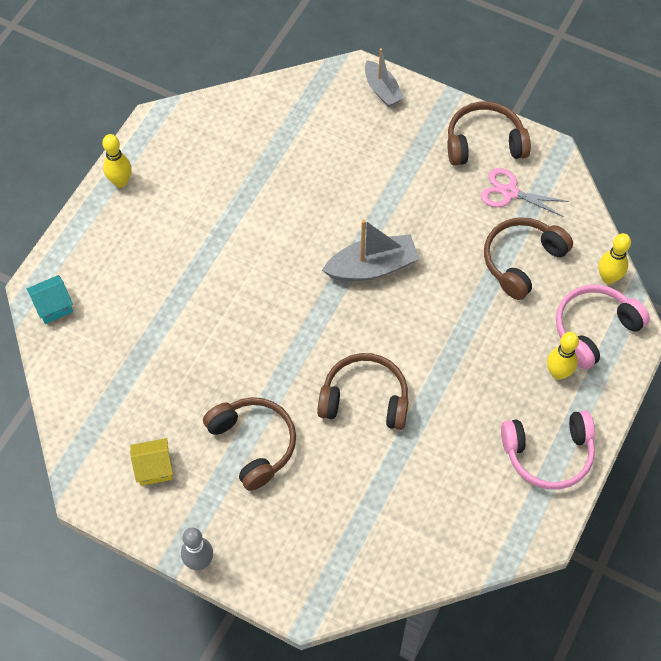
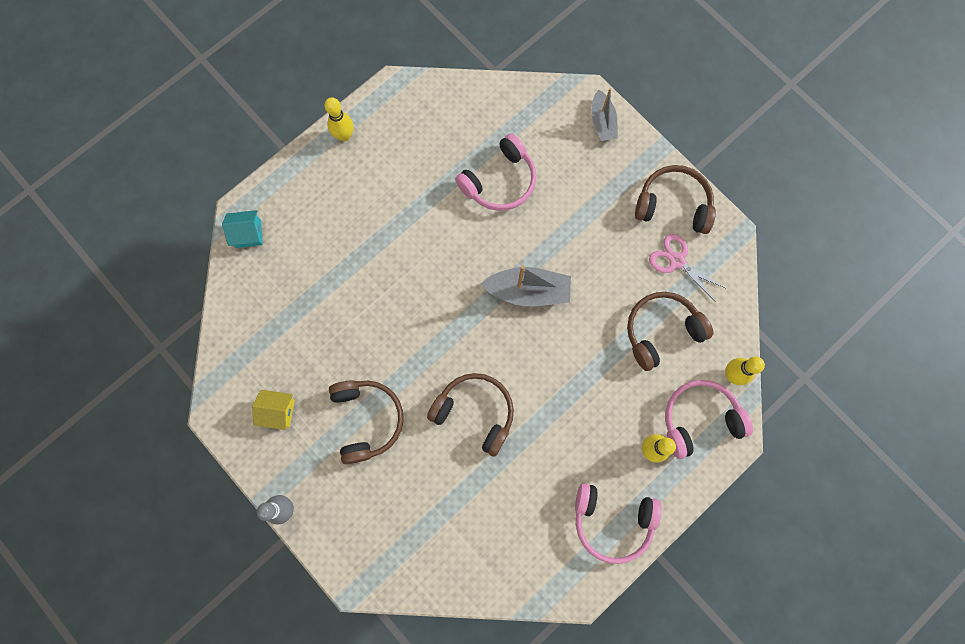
camera: 20 degrees right, 15 degrees up
(300, 175) = (499, 181): none -> pink headphones

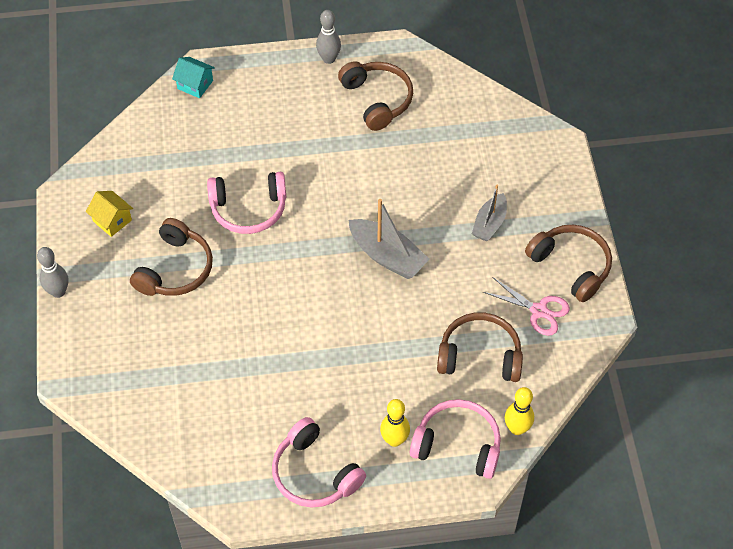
camera: 35 degrees right, 20 degrees down
(344, 135) = (329, 59): yellow bowling pin -> grey bowling pin
(475, 413) = (266, 318): brown headphones -> brown headphones (377, 100)
(499, 181) = (430, 162): pink headphones -> pink headphones (248, 209)
(602, 122) = (558, 168): grey boat -> grey boat (489, 223)
(677, 261) = (538, 311): pink scissors -> pink scissors turned 135 degrees clockwise

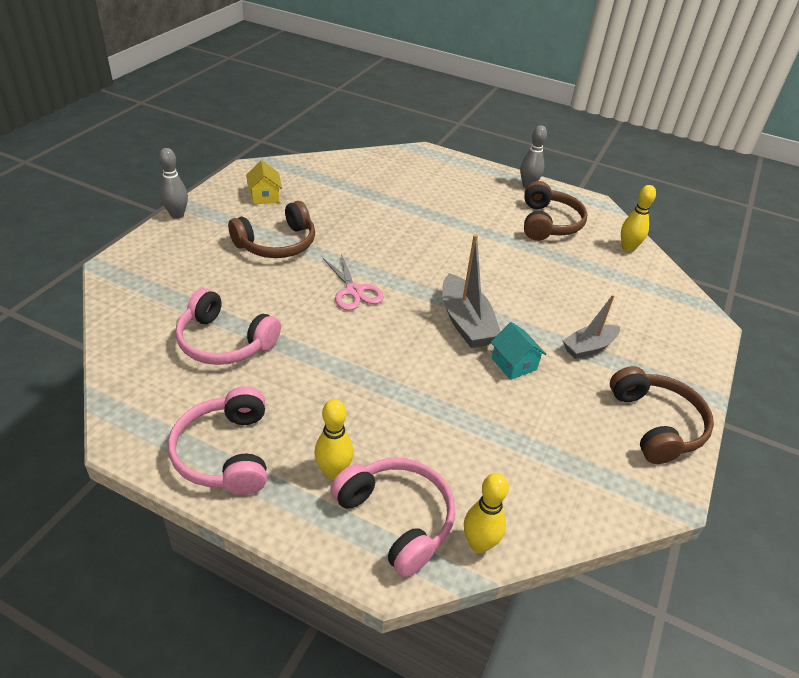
camera: 30 degrees right, 15 degrees down
(195, 85) = (409, 157): turquoise house -> turquoise house (514, 364)
(248, 209) = (375, 237): pink headphones -> pink headphones (224, 341)
(458, 91) = (628, 248): none -> yellow bowling pin
(479, 356) = (492, 448): brown headphones -> none
(538, 311) = (590, 444): pink scissors -> pink scissors (354, 291)

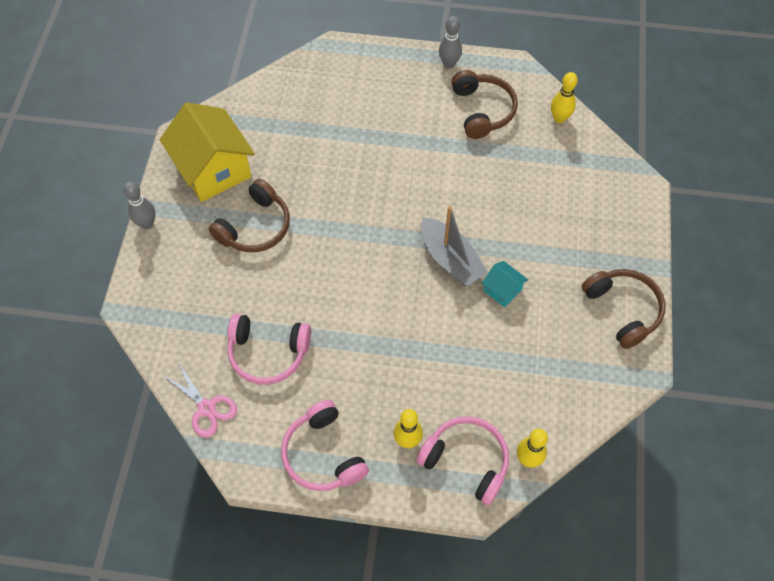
camera: 15 degrees left, 20 degrees up
(265, 196) = (214, 169): yellow house -> yellow house, size x2.20
(354, 291) = (346, 258): pink scissors -> pink scissors (206, 408)
(589, 347) = (555, 250): grey boat -> none

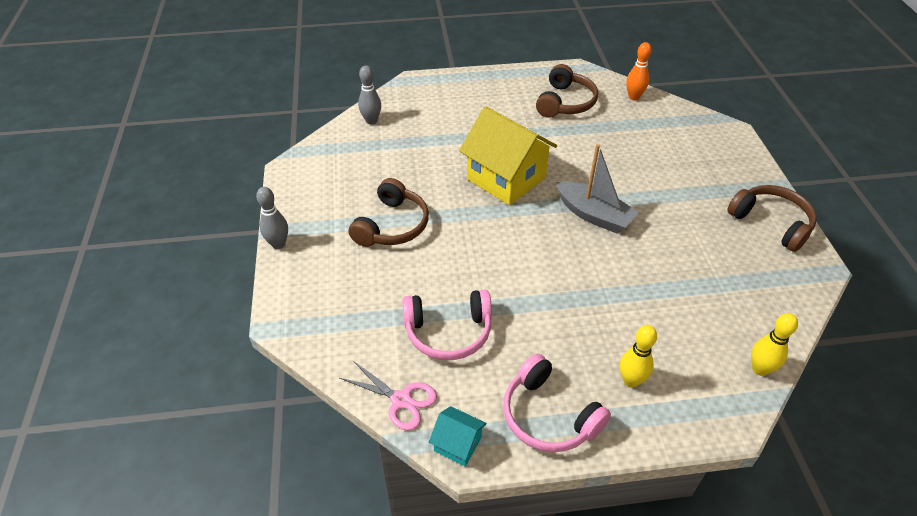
camera: 15 degrees left, 15 degrees down
(214, 169) = (333, 187): yellow house -> yellow house (506, 178)
(449, 64) = (520, 76): grey bowling pin -> grey bowling pin (371, 121)
(466, 461) = (700, 386): pink headphones -> none
(482, 110) = (565, 102): brown headphones -> brown headphones turned 45 degrees clockwise
(502, 290) = (654, 229): turquoise house -> turquoise house (457, 444)
(559, 118) = (634, 97): yellow bowling pin -> orange bowling pin

